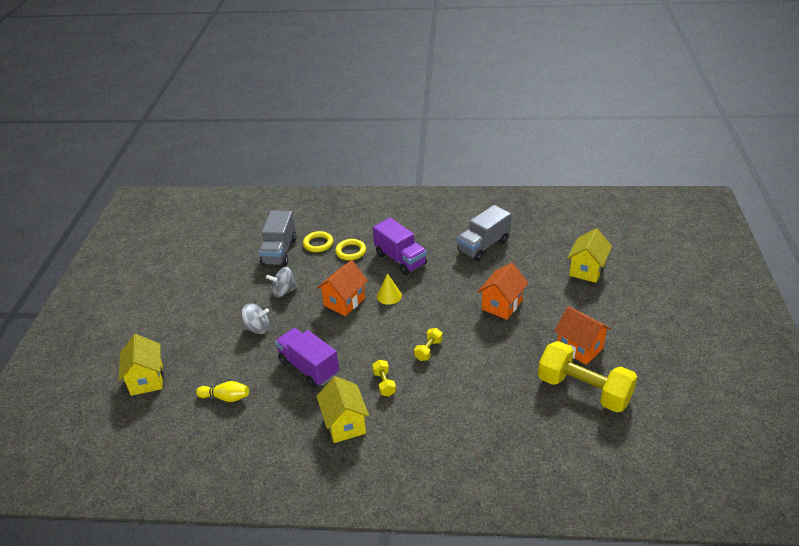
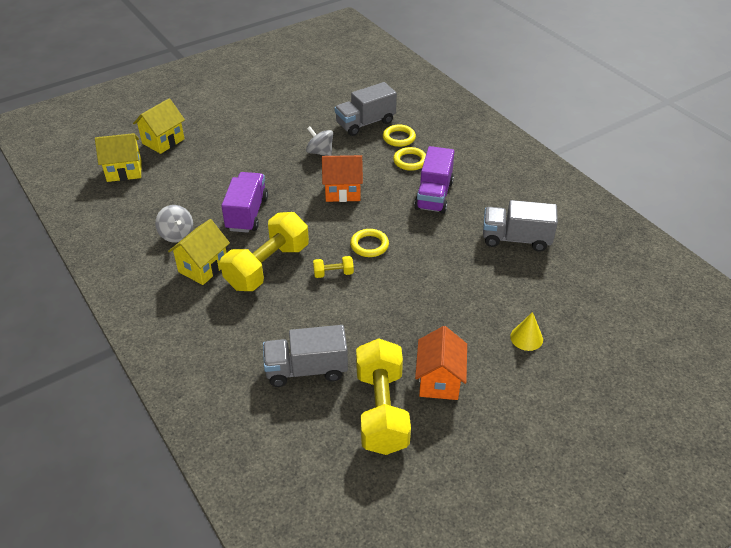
camera: 50 degrees right, 5 degrees up
(226, 397) = (178, 189): yellow bowling pin -> none
(257, 328) = (264, 162): grey spinning top -> grey spinning top (176, 234)
(384, 383) = (268, 267): yellow dumbbell -> yellow dumbbell, size x2.35
(389, 296) = (378, 213): yellow cone -> yellow cone (526, 338)
(418, 317) = (369, 245): none -> yellow ring
(501, 305) = (443, 293): orange house -> none
(513, 412) = (306, 369): none -> grey truck
(587, 270) = (568, 333): yellow house -> yellow house (124, 171)

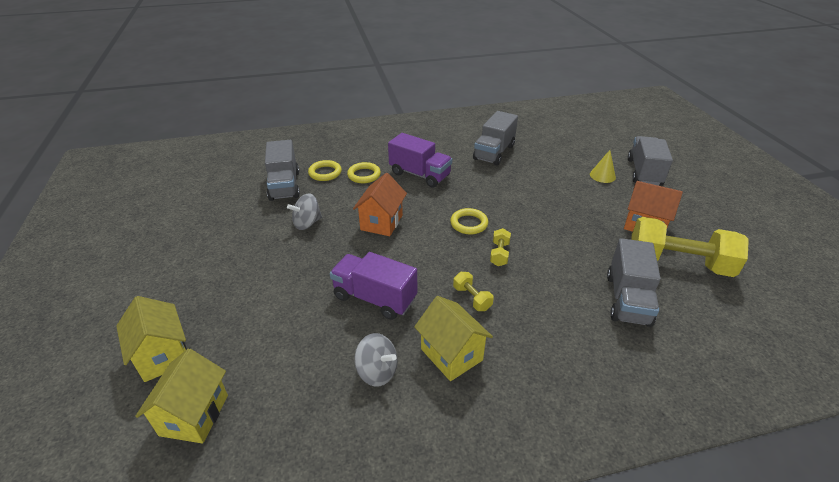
camera: 70 degrees left, 5 degrees down
(176, 234) = (377, 371): grey spinning top -> grey spinning top turned 45 degrees clockwise
(268, 267) = (472, 298): yellow dumbbell -> yellow dumbbell, size x0.43
(562, 378) = (644, 172): none -> grey truck

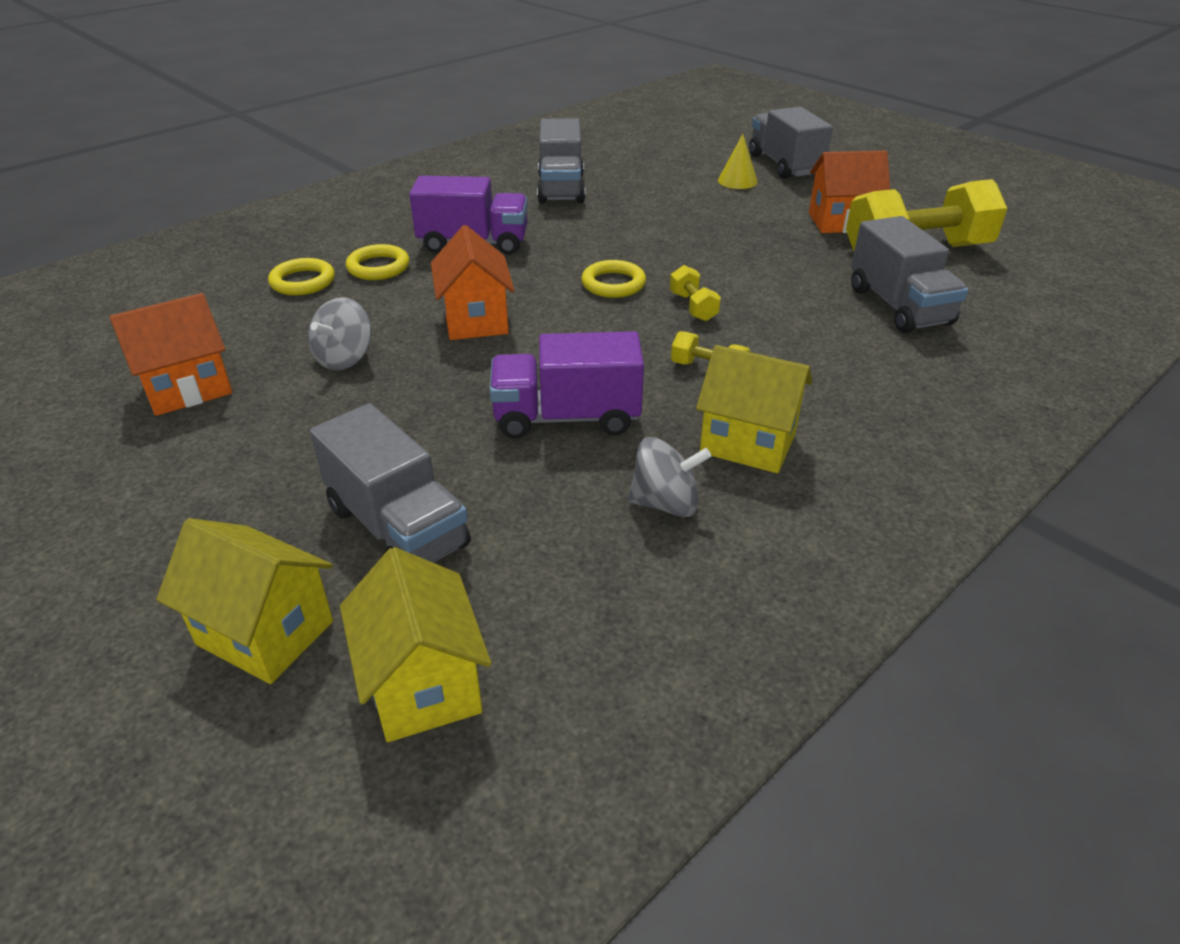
camera: 30 degrees left, 0 degrees up
(235, 216) = (187, 389): none -> orange house
(284, 185) = (242, 319): grey truck -> grey truck (397, 527)

